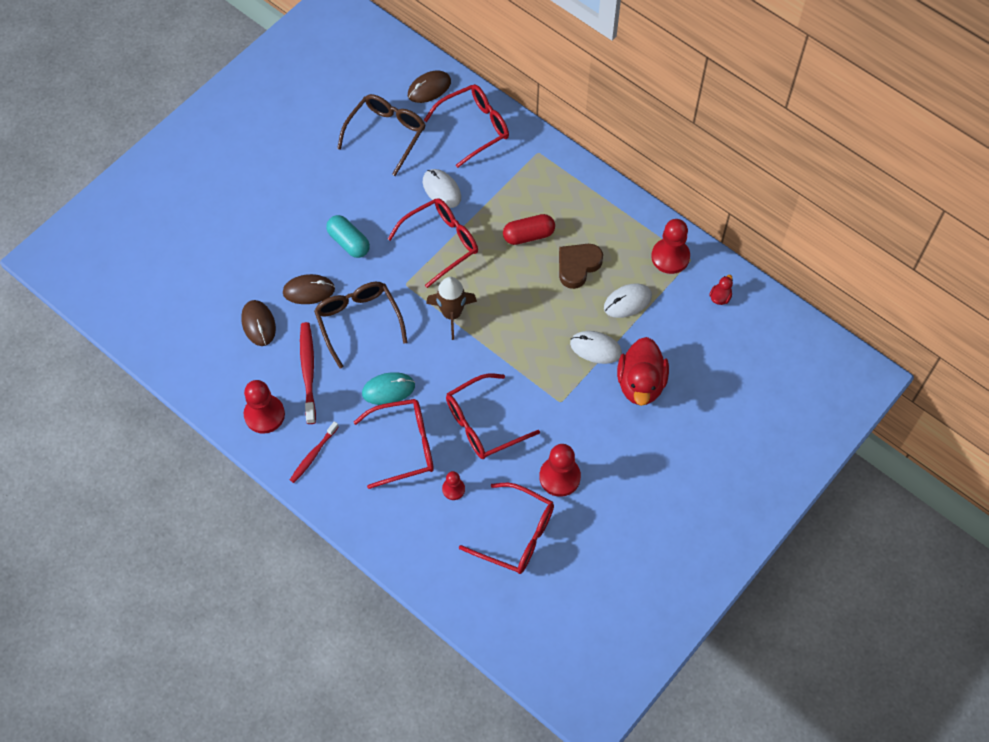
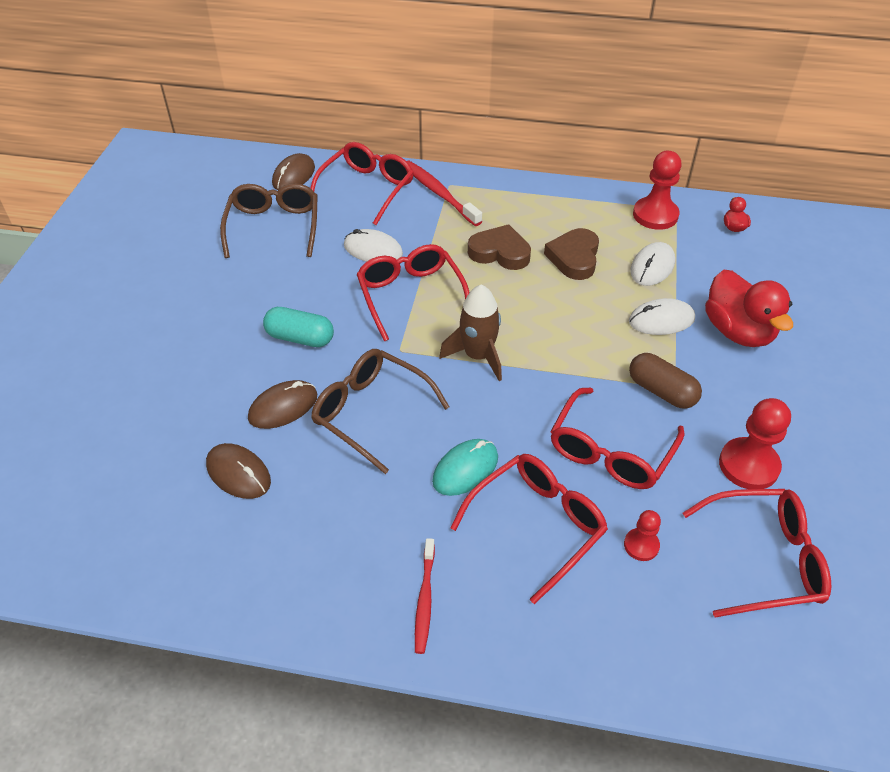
camera: 30 degrees left, 15 degrees down
(264, 415) = (318, 582): red pawn -> none
(308, 371) = (344, 497): red toothbrush -> red toothbrush (439, 193)
(441, 243) = (410, 295): red glasses -> red glasses turned 45 degrees counterclockwise
(528, 235) = (500, 252): red capsule -> brown heart
(549, 400) = (661, 391): none -> brown capsule

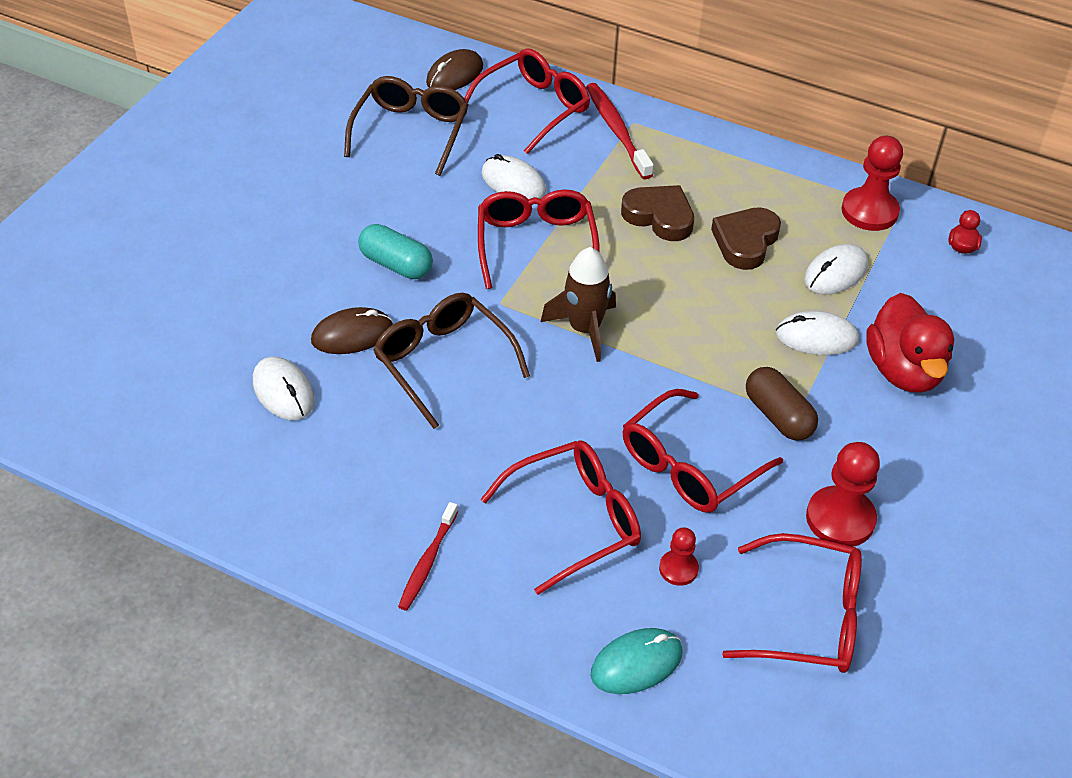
camera: 15 degrees right, 0 degrees up
(238, 473) = (283, 391): brown mouse -> white mouse
(465, 469) = (521, 445): turquoise mouse -> turquoise mouse (636, 663)

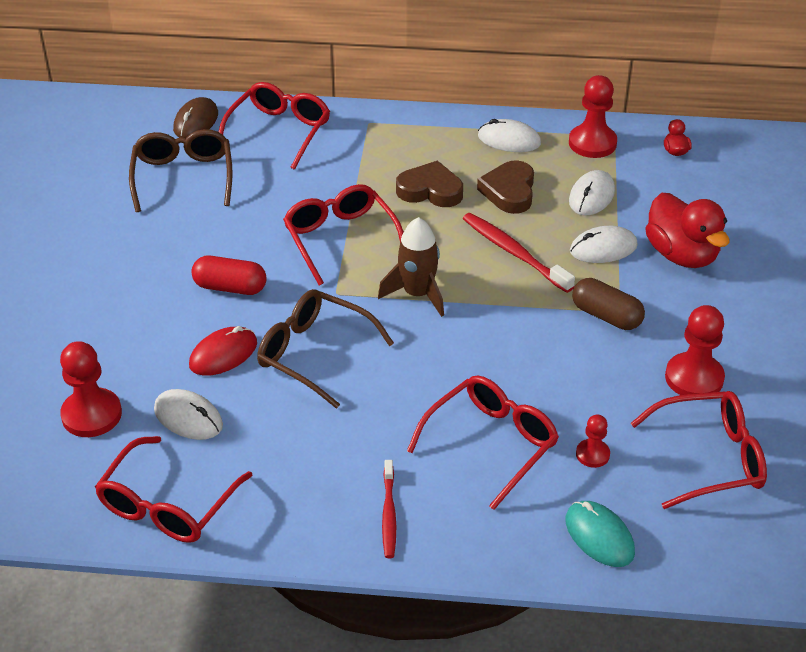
camera: 20 degrees left, 5 degrees down
(193, 359) = (91, 415): none -> red pawn
(352, 334) = (223, 354): brown mouse -> red mouse
(396, 264) = (230, 287): turquoise capsule -> red capsule
(513, 182) = (294, 195): white mouse -> white mouse (509, 140)
(617, 130) = (358, 132): red toothbrush -> red toothbrush (514, 252)
(636, 663) = (599, 536): turquoise mouse -> turquoise mouse turned 75 degrees counterclockwise
(689, 466) = (558, 374): red glasses -> red glasses (168, 505)

